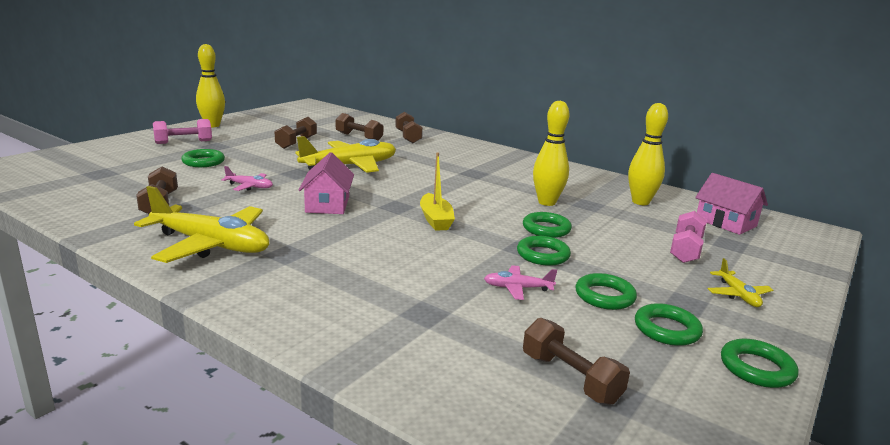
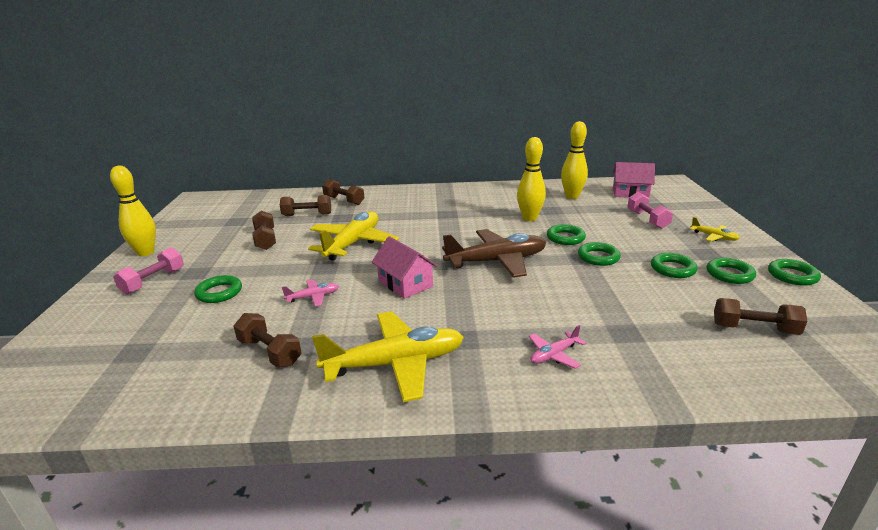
camera: 35 degrees left, 5 degrees up
(435, 220) = (497, 261): yellow boat -> brown plane
(517, 288) = (630, 287): pink plane -> pink plane (554, 355)

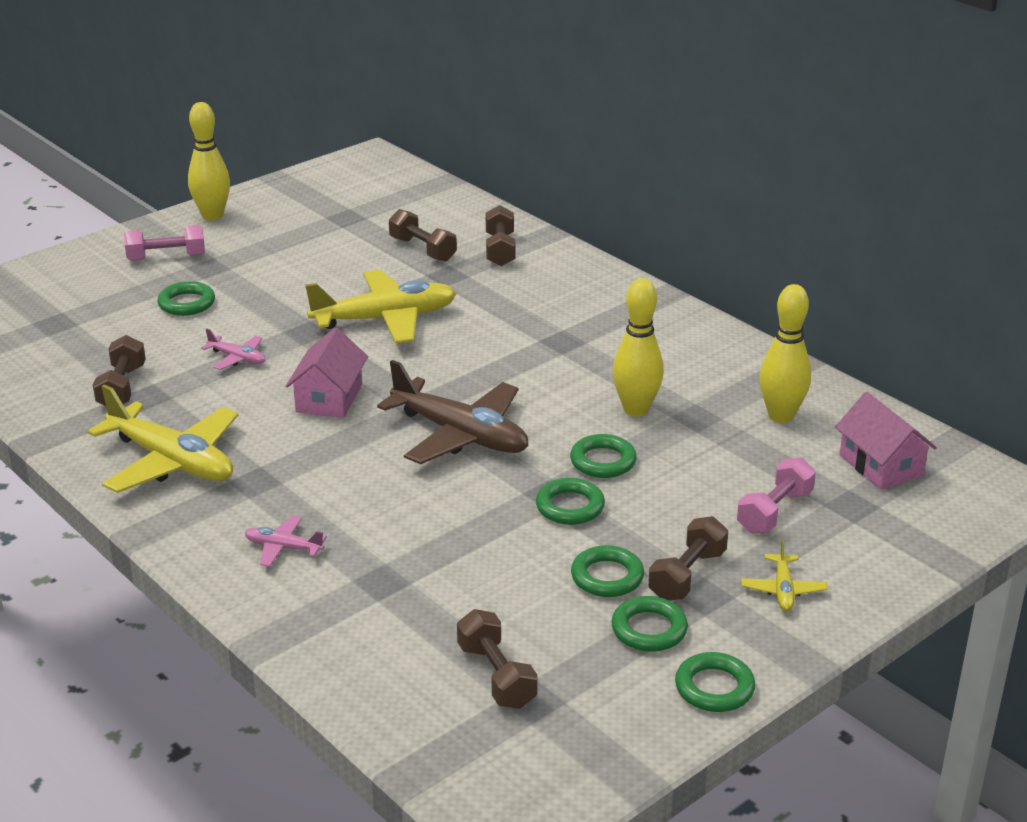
camera: 50 degrees right, 5 degrees up
(265, 240) = (324, 262): brown dumbbell -> brown dumbbell (687, 575)

